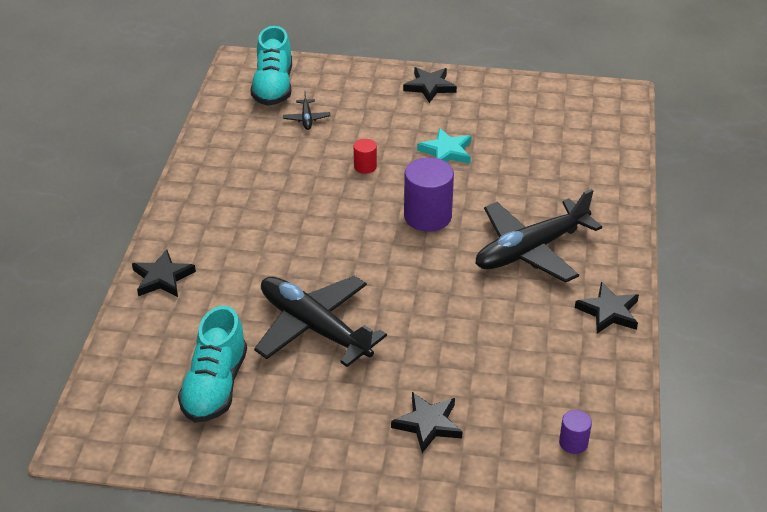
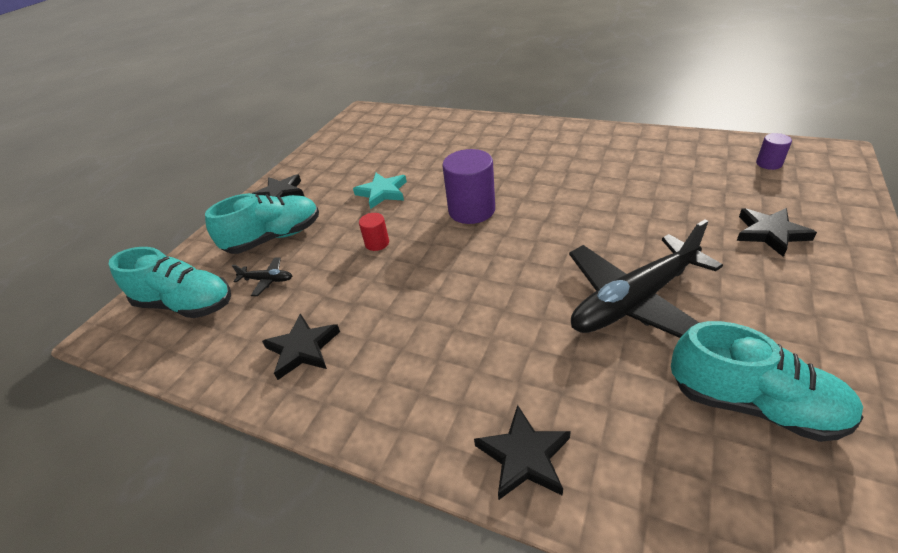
camera: 70 degrees left, 0 degrees up
(361, 105) = (274, 238): none -> turquoise shoe
(530, 250) = (534, 162): black plane -> none
(609, 312) = (613, 137): black star -> black star (303, 349)

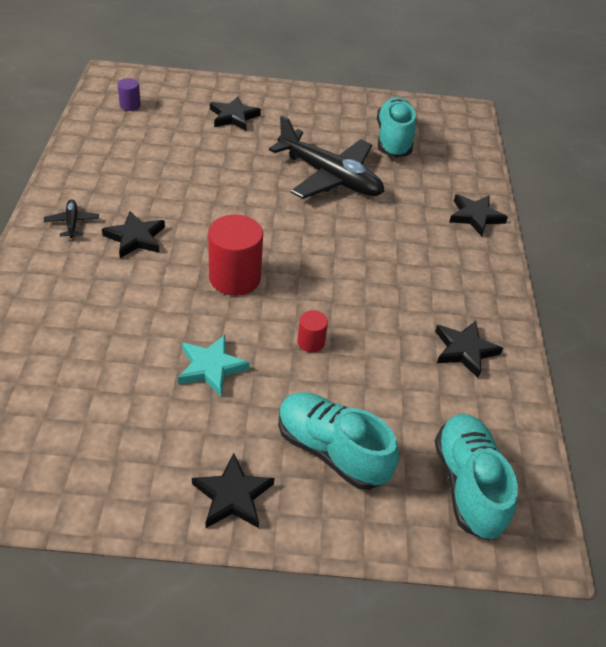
camera: 120 degrees left, 5 degrees up
(267, 280) = (401, 421): black plane -> black plane (72, 222)
(471, 210) = (235, 278): purple cylinder -> red cylinder
(538, 165) = (135, 238): none -> black star

